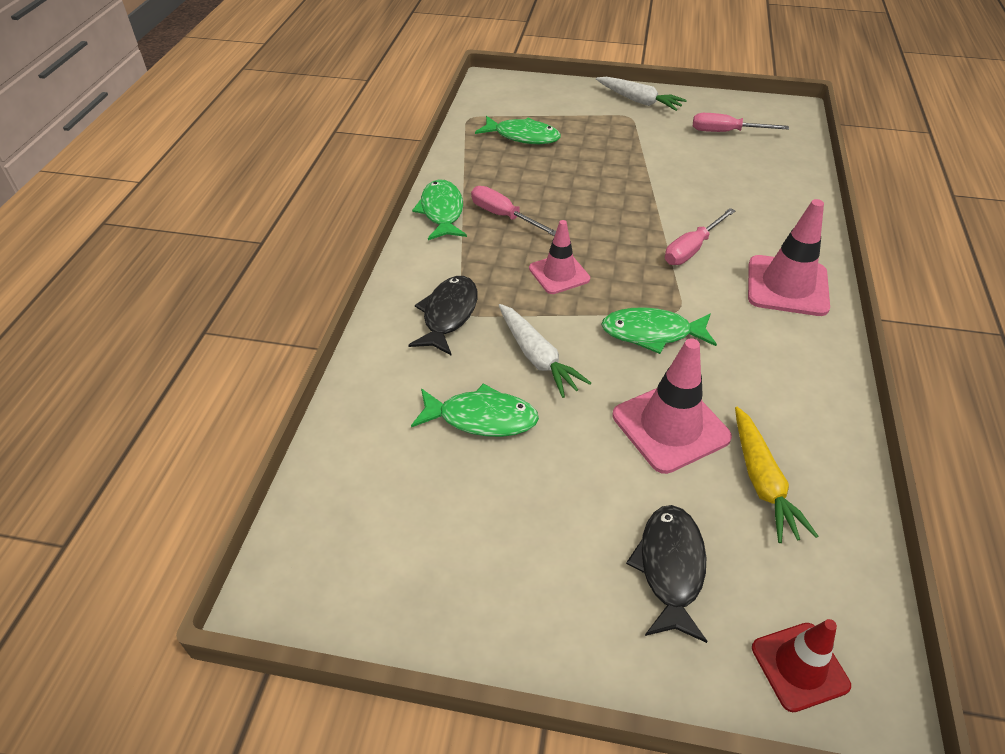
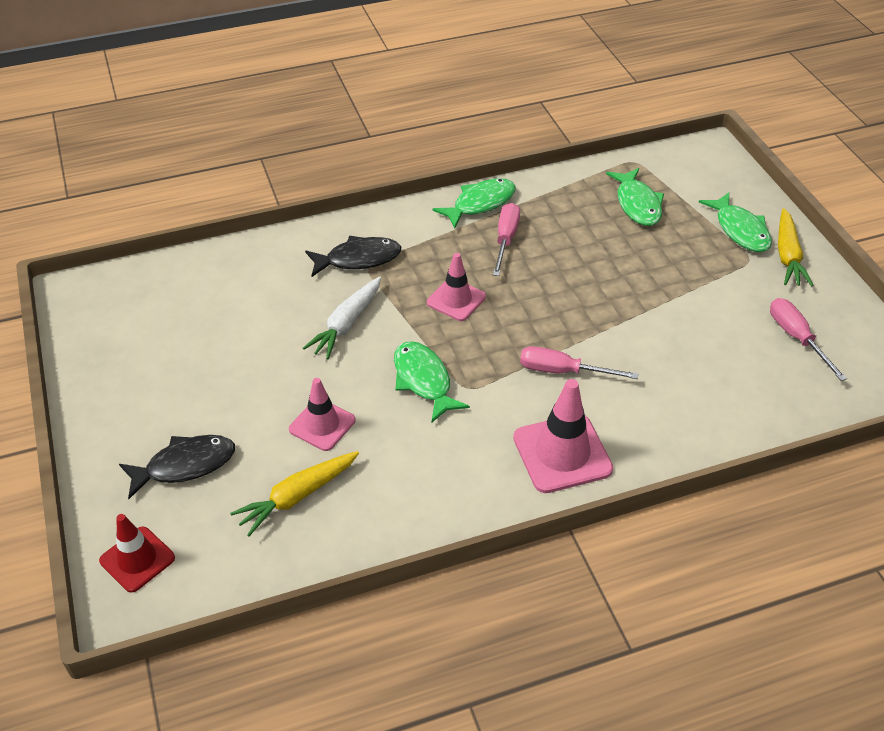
camera: 60 degrees right, 0 degrees up
(482, 418) = (264, 319): green fish -> green fish (740, 230)
(639, 101) = (788, 256): white carrot -> yellow carrot
(670, 426) = (322, 425): pink traffic cone -> pink traffic cone, size x0.65

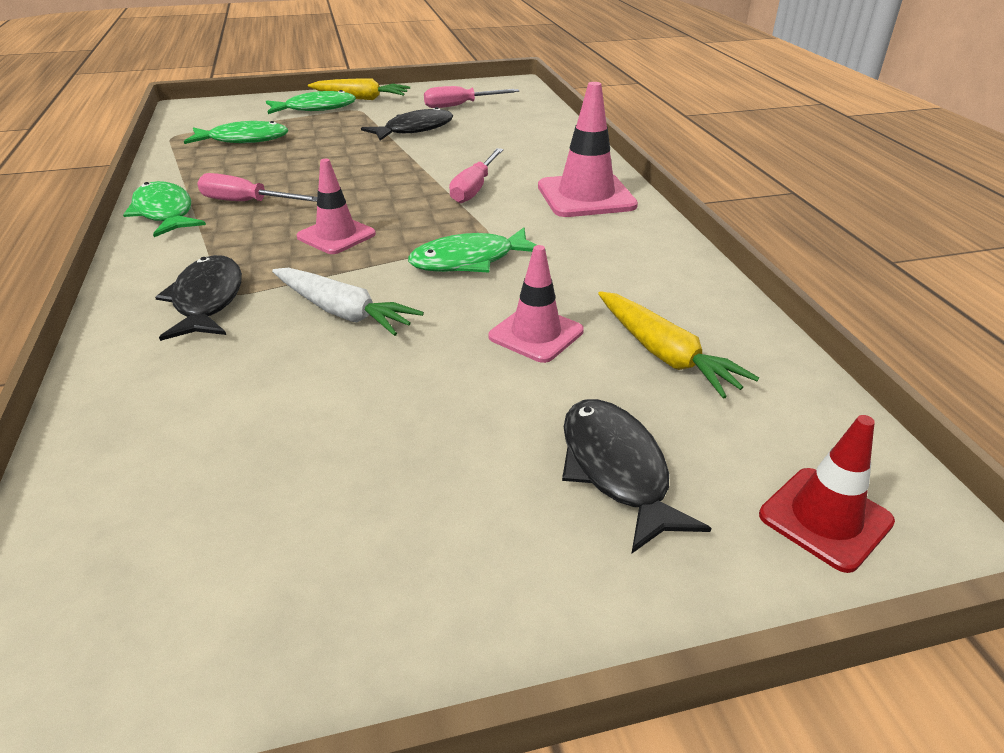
camera: 85 degrees left, 10 degrees down
(704, 311) = (414, 129): none -> black fish

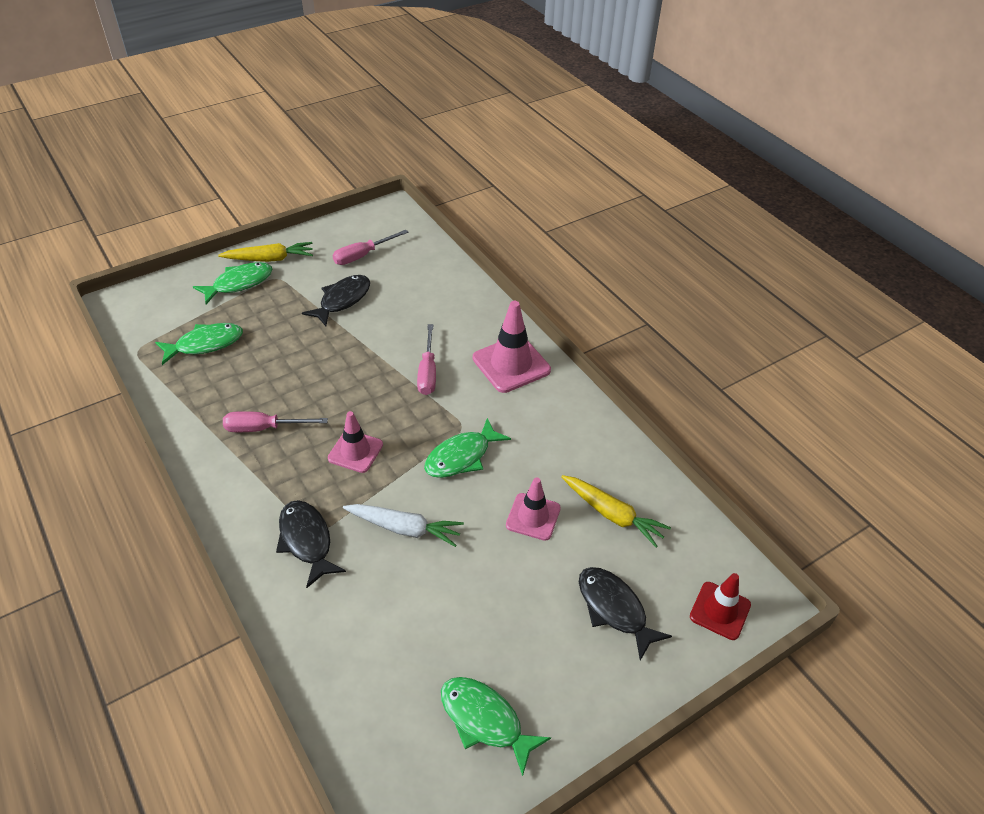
camera: 20 degrees left, 10 degrees up
(164, 213) = (207, 455): green fish -> green fish (485, 720)

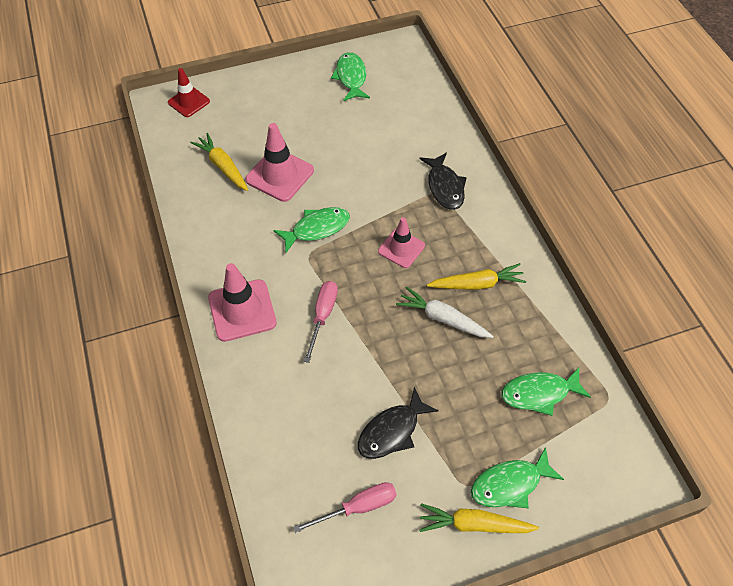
camera: 165 degrees left, 10 degrees up
(264, 428) = (477, 284): pink screwdriver -> yellow carrot
(404, 528) = (374, 183): white carrot -> white carrot (442, 318)
(485, 720) = (351, 77): green fish -> green fish turned 150 degrees counterclockwise
(533, 517) = (280, 175): pink traffic cone -> pink traffic cone, size x1.55
(614, 609) = (253, 113): black fish -> none

